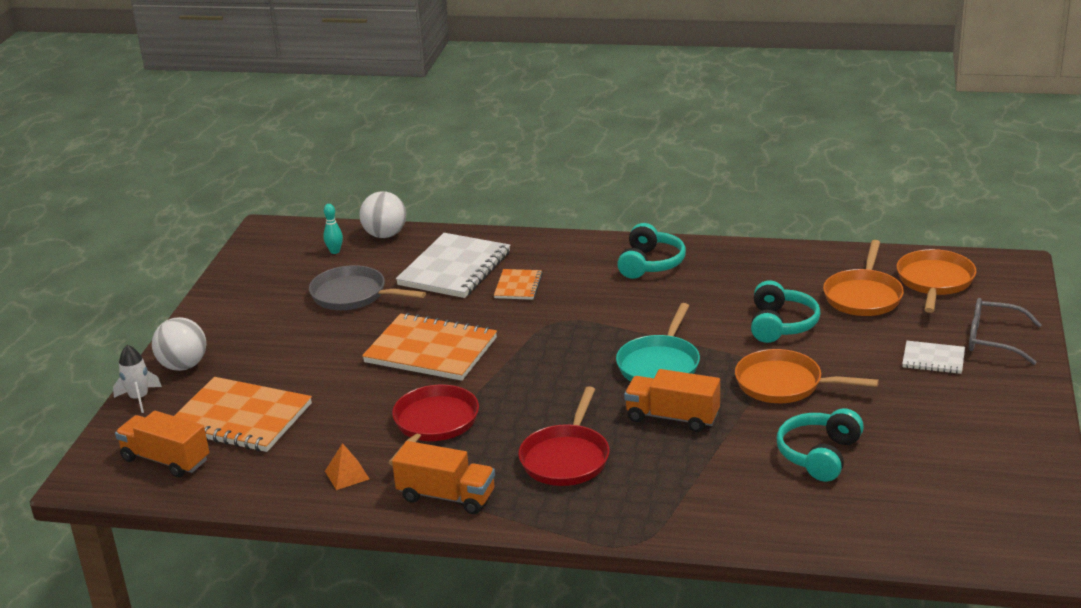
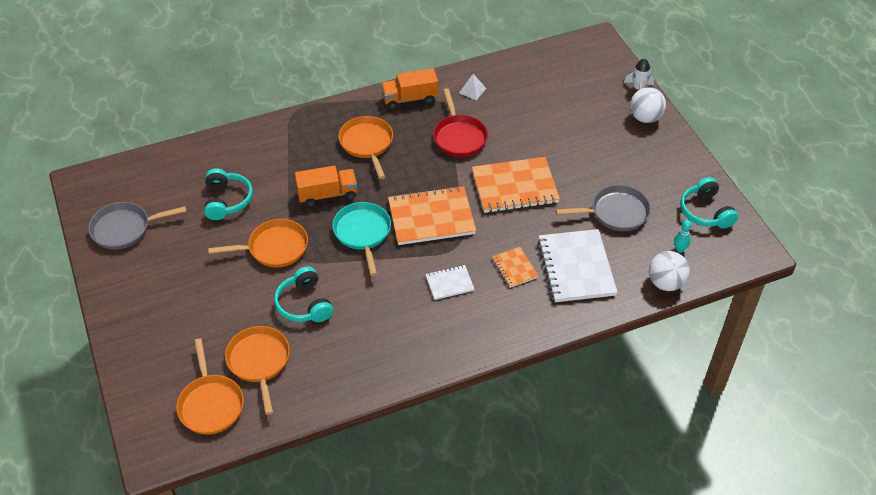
camera: 145 degrees right, 20 degrees up
(166, 460) = (573, 63): orange truck -> none
(240, 418) = (567, 99): orange notebook -> orange notebook (431, 217)
(347, 475) = (472, 90): orange pyramid -> white pyramid
(566, 458) = (367, 144): red pan -> orange pan
(650, 264) = (440, 334): turquoise headphones -> turquoise headphones (705, 212)
(933, 359) = (185, 311): white notebook -> white notebook (449, 283)
(989, 469) = (125, 229): none -> grey pan
(993, 340) = (148, 349): grey glasses -> none

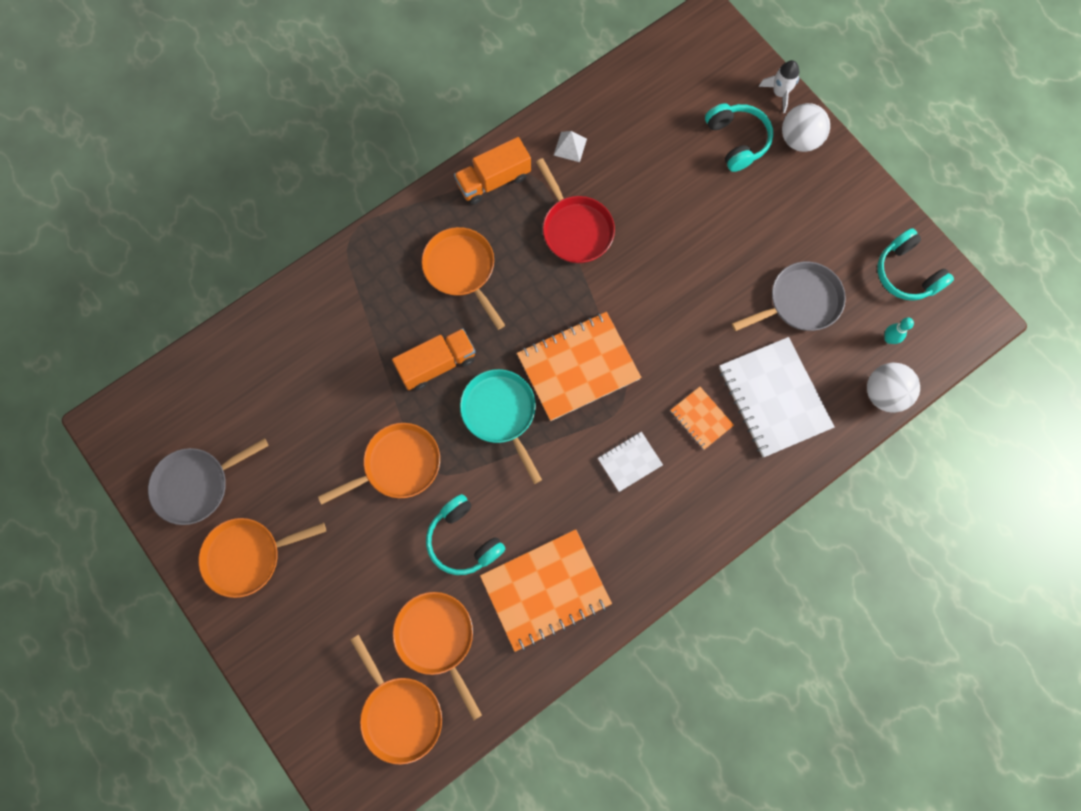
camera: 15 degrees left, 25 degrees up
(141, 279) = (247, 556): none -> orange pan
(227, 200) = (312, 406): turquoise headphones -> turquoise headphones (736, 141)
(515, 187) = (667, 293): orange notebook -> orange notebook (545, 590)

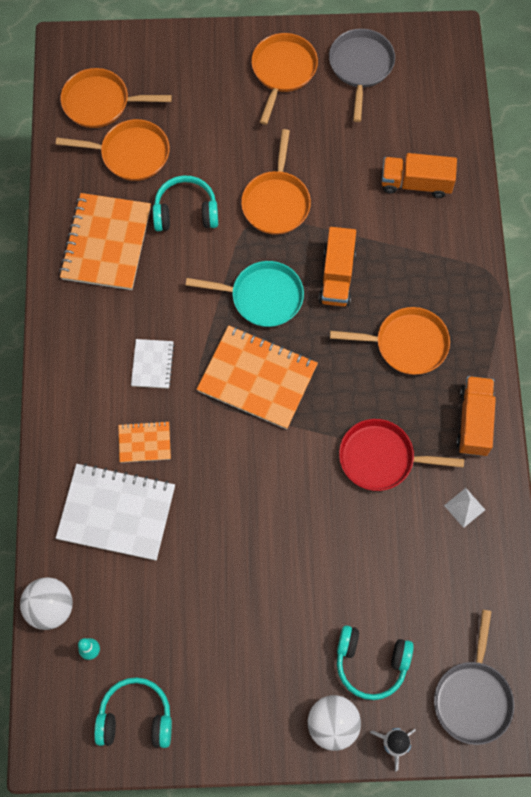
camera: 125 degrees right, 5 degrees down
(297, 356) = (416, 183): none -> orange truck
(578, 367) = (257, 378): orange notebook -> orange notebook turned 75 degrees counterclockwise
(800, 302) = (180, 599): grey pan -> grey pan (472, 697)

